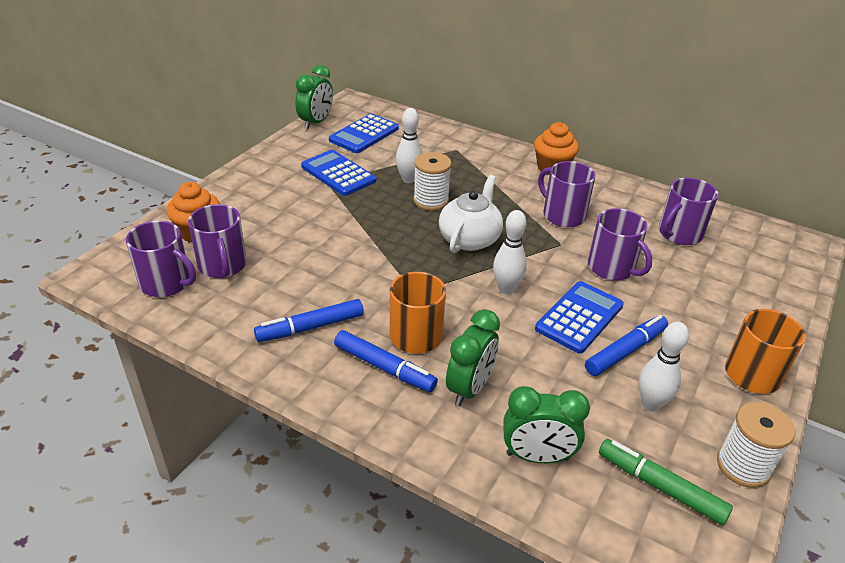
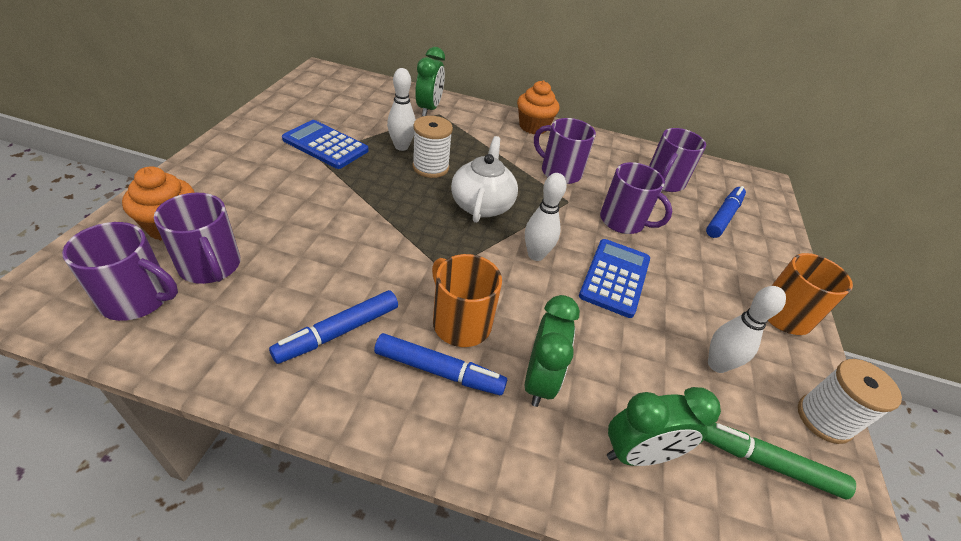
camera: 20 degrees left, 5 degrees up
(316, 122) = (287, 92): green clock -> green clock (429, 109)
(364, 134) = (342, 103): blue calculator -> none
(625, 351) = (670, 308): blue marker -> blue marker (723, 217)

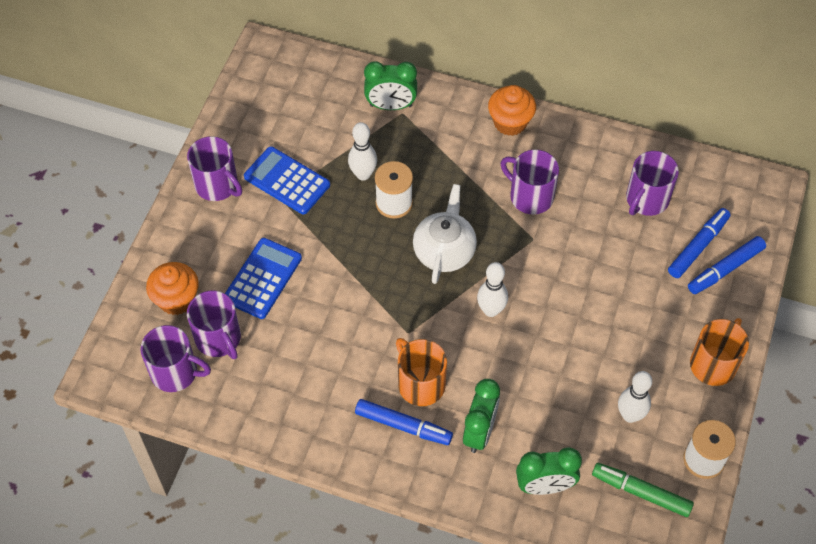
camera: 10 degrees right, 15 degrees up
(338, 332) = (326, 395): blue marker -> blue marker (725, 269)
(429, 109) = (391, 106): green clock -> green clock turned 75 degrees clockwise
(615, 277) = (561, 331): blue calculator -> blue calculator (263, 279)
(623, 221) = (585, 262): purple mug -> purple mug (217, 185)

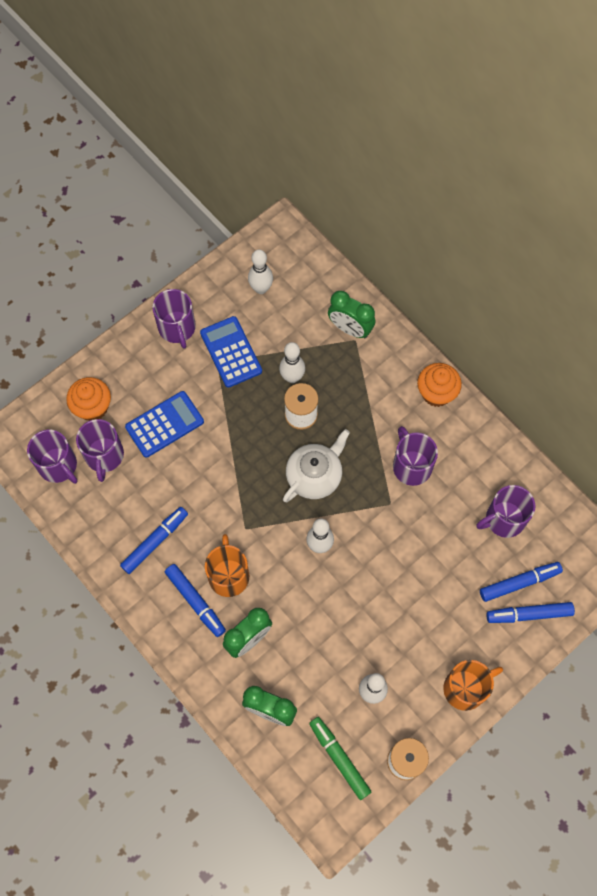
camera: 30 degrees right, 10 degrees up
(279, 111) = (261, 288): none -> white bowling pin
(325, 392) = (155, 542): none -> blue marker

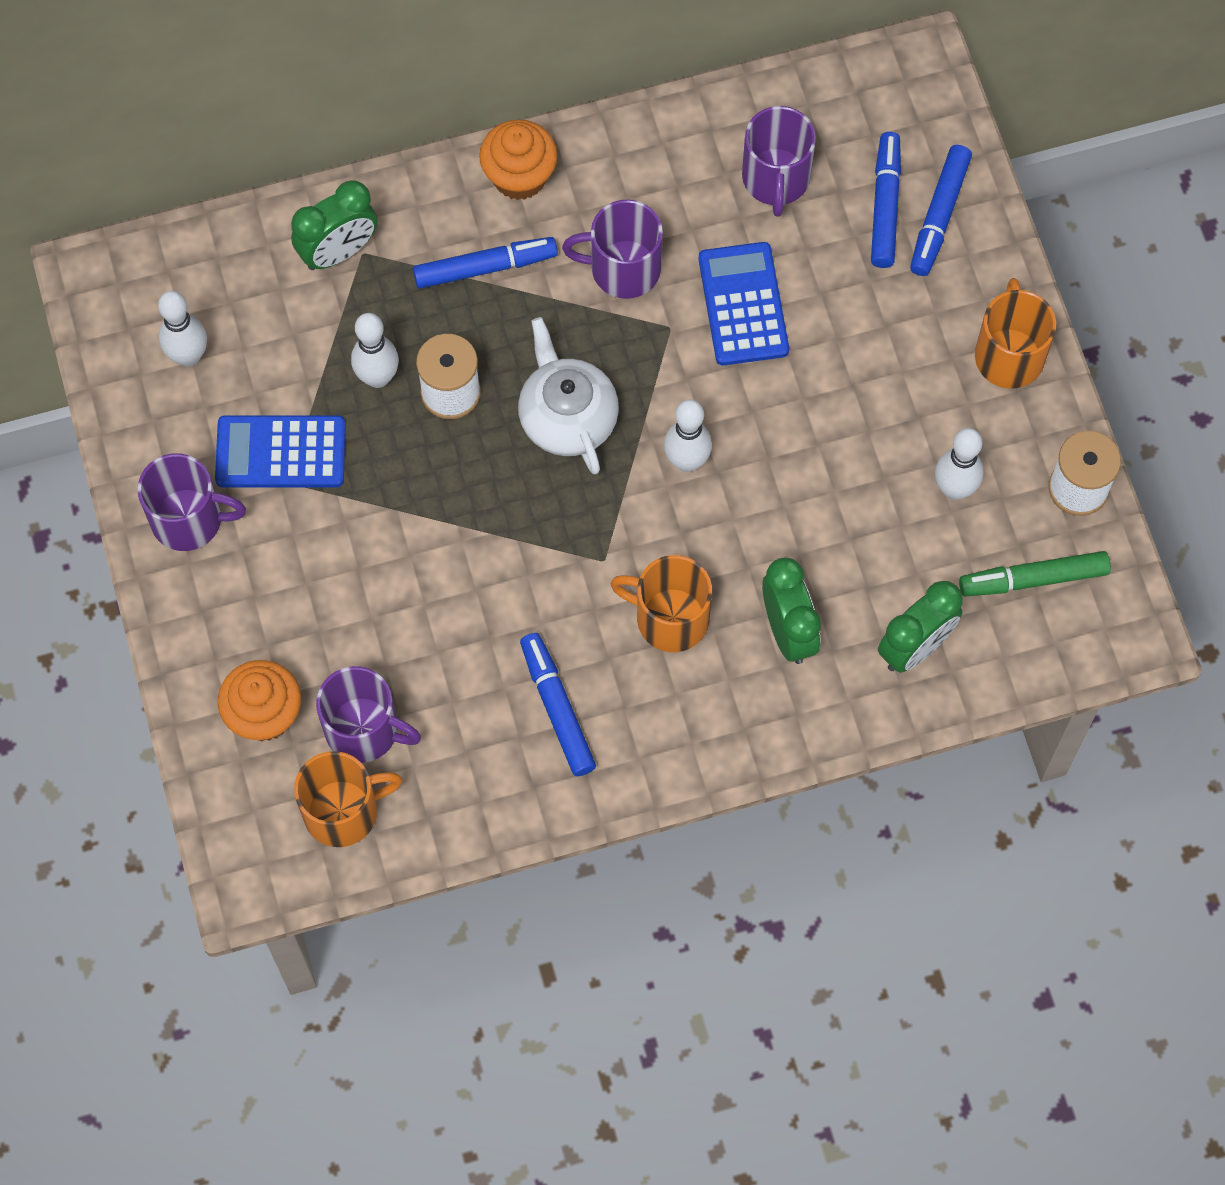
camera: 65 degrees left, 0 degrees up
(58, 465) = (343, 811): purple mug -> orange mug
(164, 424) = (357, 611): blue calculator -> blue calculator (743, 304)
(195, 602) = (689, 686): blue marker -> blue marker (485, 267)

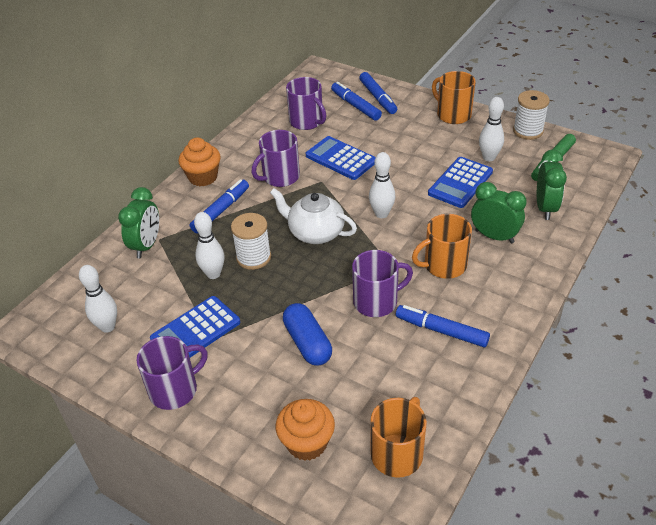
camera: 40 degrees left, 25 degrees down
(364, 730) = (365, 409): purple mug -> purple mug (376, 301)
(389, 585) = (307, 343): none -> blue capsule
(856, 500) = (460, 183): none -> blue calculator

